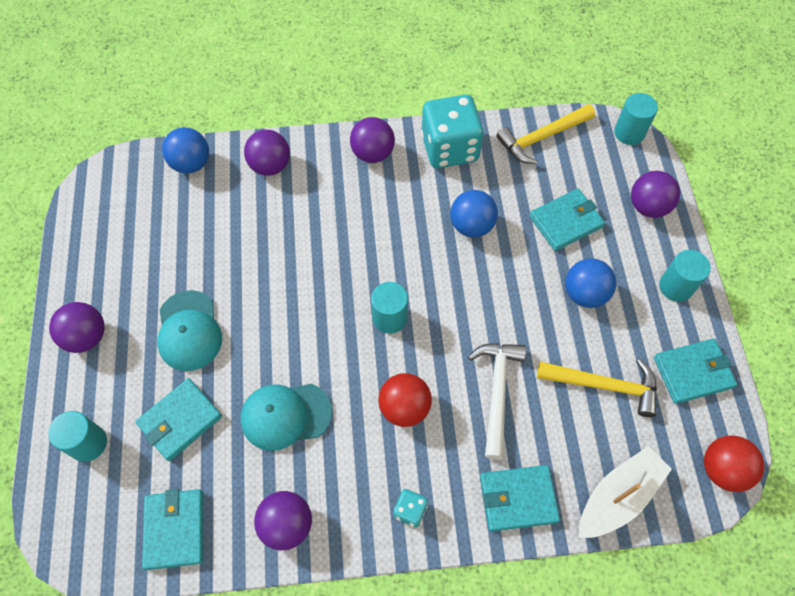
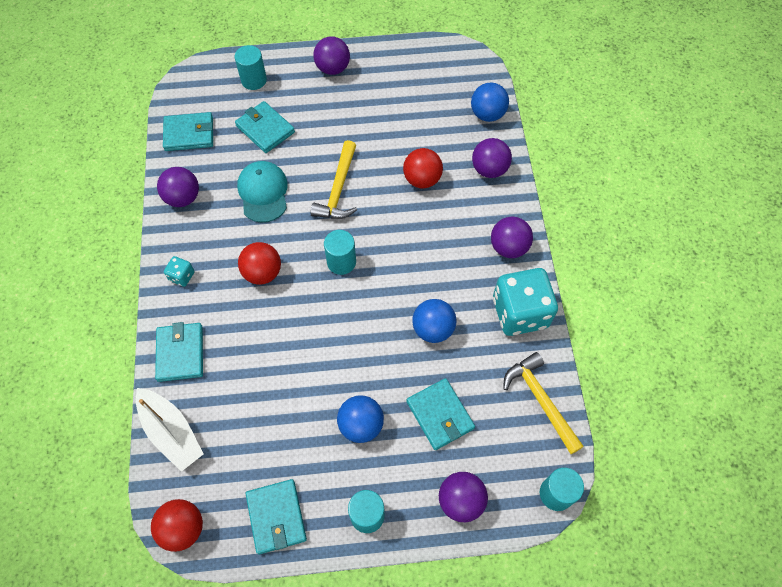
camera: 90 degrees right, 0 degrees up
(189, 331) = (335, 127): turquoise cap -> none
(279, 233) = (422, 179): none -> red ball
(497, 392) = (270, 342): white hammer -> none
(604, 385) = (269, 432): yellow hammer -> yellow hammer (338, 189)

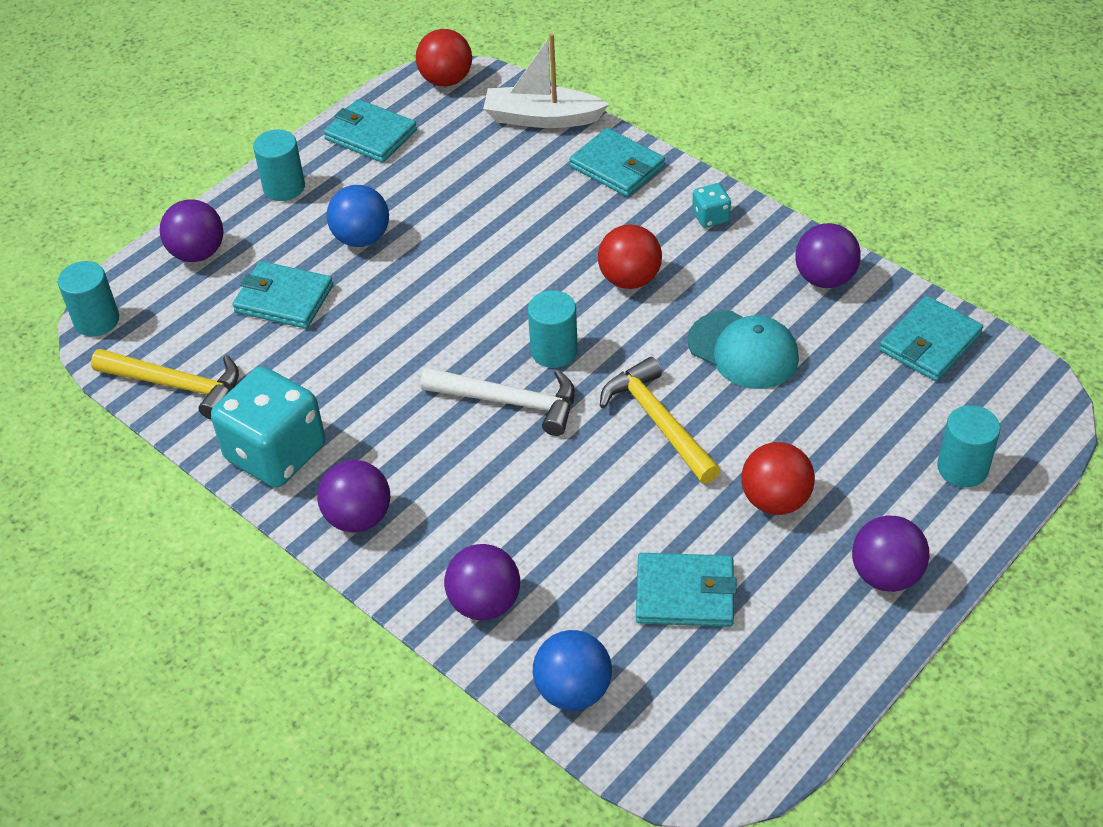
camera: 140 degrees right, 15 degrees down
(265, 129) = (850, 420): turquoise wallet -> turquoise wallet (684, 594)
(389, 251) = (510, 402): none -> white hammer
(422, 179) = (564, 516): red ball -> red ball (775, 500)
(433, 329) = (369, 364): blue ball -> none

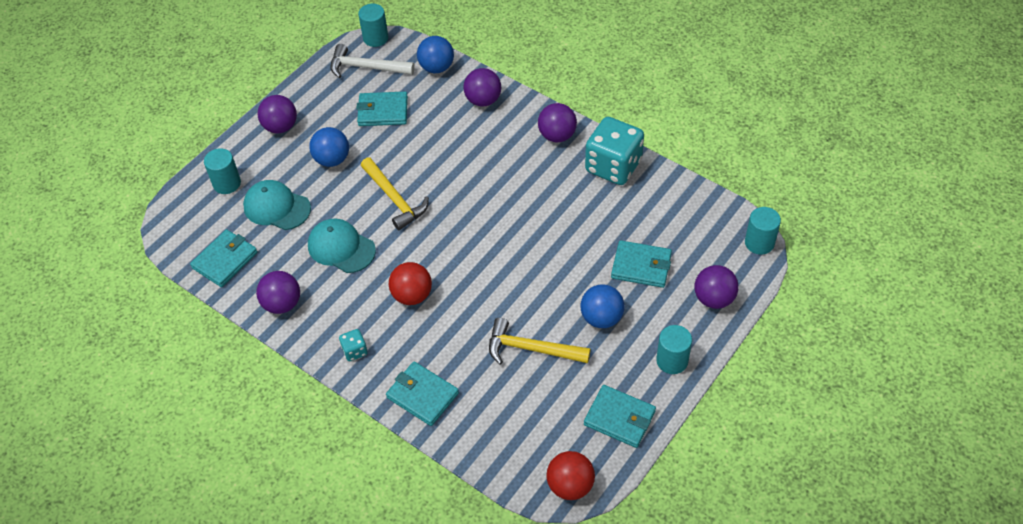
camera: 175 degrees right, 5 degrees up
(177, 385) = (687, 203): yellow hammer -> yellow hammer (531, 349)
(510, 402) = (482, 205): white hammer -> white hammer (366, 67)
(542, 118) = (484, 444): white boat -> none
(554, 351) = (459, 240): turquoise cylinder -> turquoise cylinder (375, 38)
(775, 500) = (332, 159): red ball -> blue ball
(862, 420) = (277, 207): none -> turquoise cap

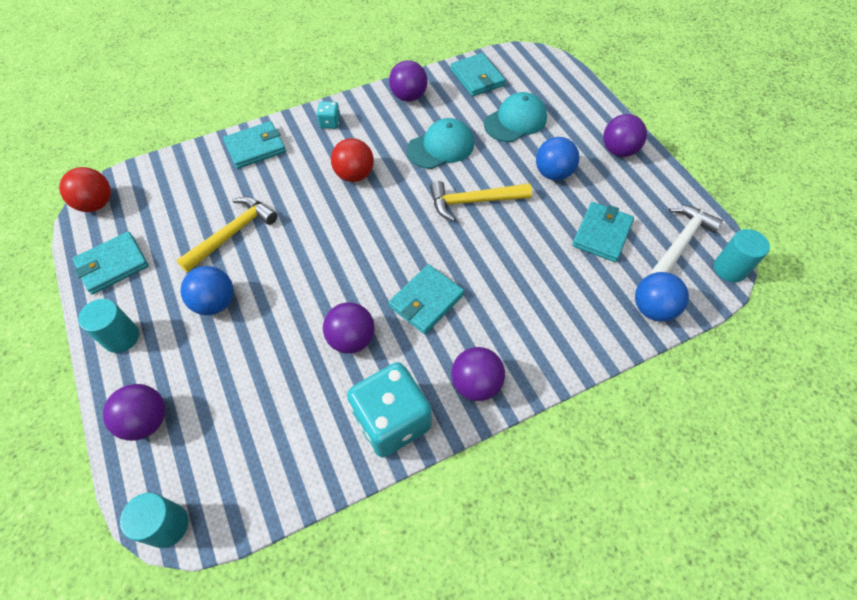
camera: 115 degrees right, 5 degrees up
(227, 183) = (563, 98): turquoise cylinder -> none
(483, 100) = (574, 332): purple ball -> purple ball (351, 339)
(641, 266) = (241, 371): turquoise wallet -> turquoise wallet (426, 301)

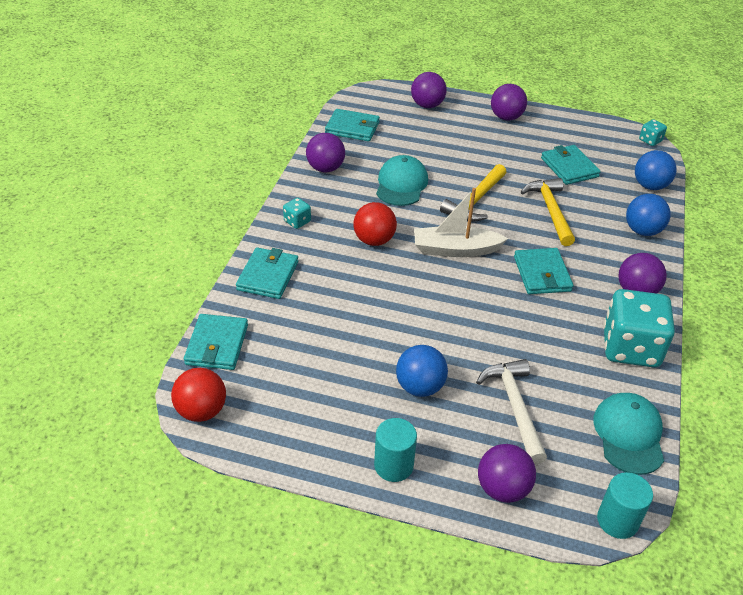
camera: 50 degrees left, 15 degrees down
(113, 265) = (298, 433): turquoise wallet -> turquoise wallet (217, 344)
(232, 233) = (353, 339): yellow hammer -> yellow hammer (550, 211)
(351, 339) = (538, 329): purple ball -> purple ball (427, 105)
(396, 227) = (455, 249): none -> white boat
(515, 121) = (421, 138): turquoise cap -> turquoise cap (629, 435)
(553, 173) = (492, 154): blue ball -> blue ball (642, 231)
(680, 243) = (611, 144): white hammer -> white hammer (514, 407)
(730, 269) = (650, 140): turquoise cylinder -> turquoise dice

